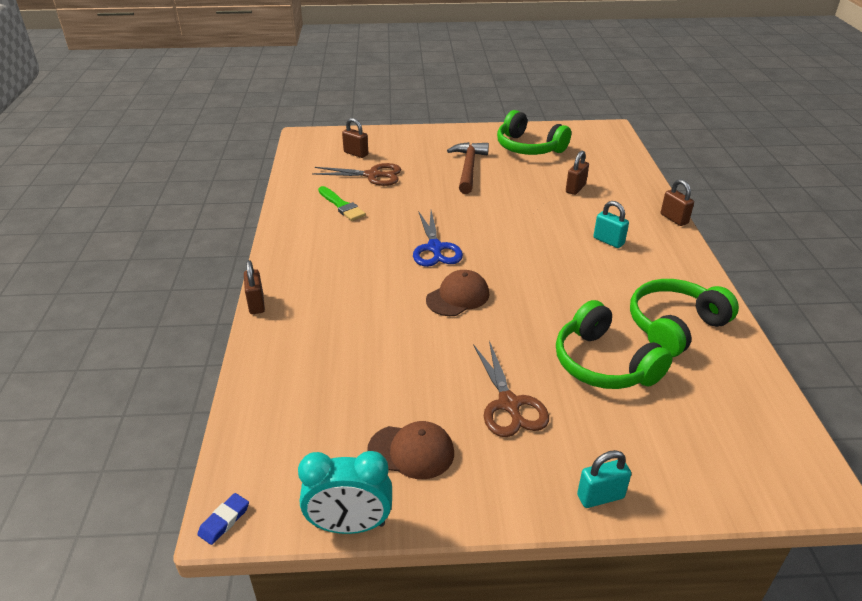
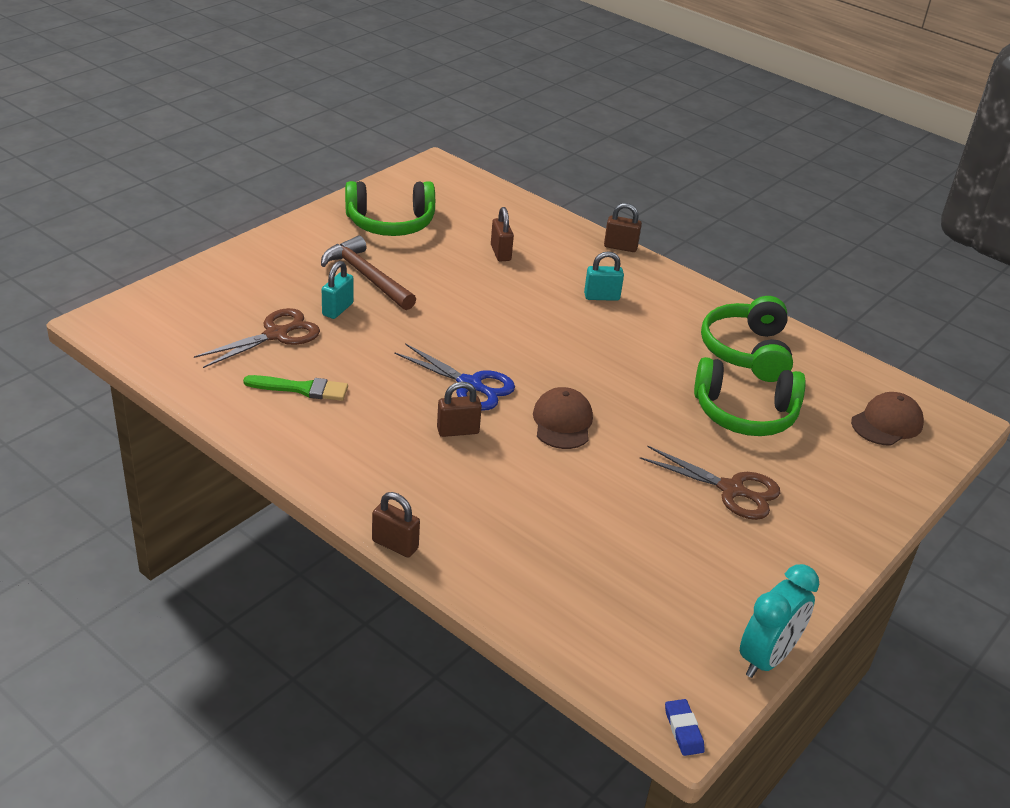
camera: 50 degrees left, 0 degrees up
(356, 153) = (210, 316): brown padlock -> brown padlock (458, 431)
(411, 451) = (724, 575): brown cap -> brown cap (887, 423)
(600, 496) = (871, 515): turquoise padlock -> turquoise padlock (337, 309)

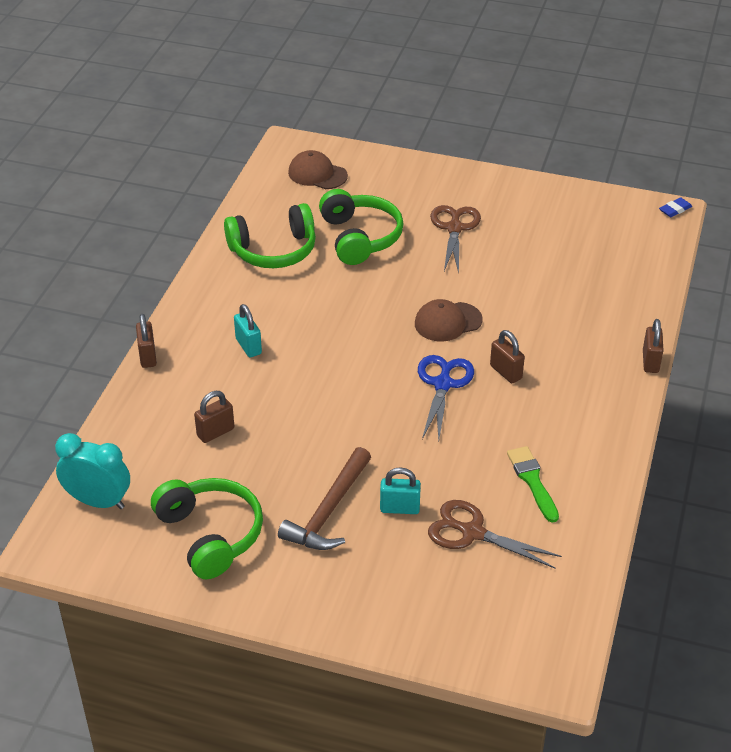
camera: 110 degrees left, 5 degrees up
(767, 658) = (594, 190): turquoise clock -> turquoise clock (98, 501)

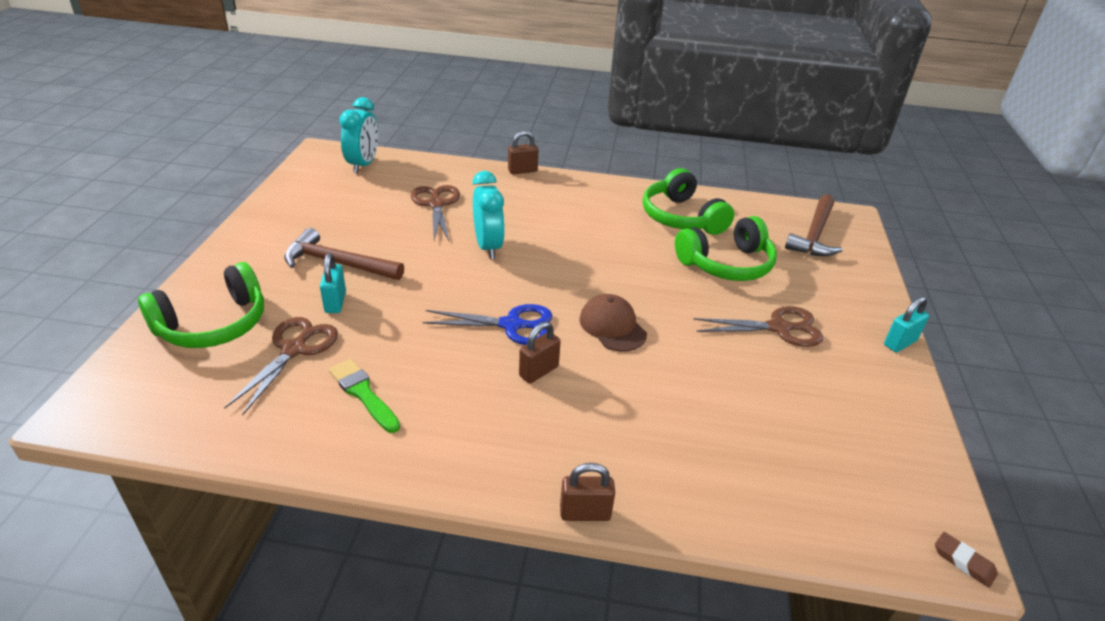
camera: 80 degrees right, 5 degrees down
(210, 534) = (321, 210): green headphones -> green headphones (213, 324)
(215, 432) = (436, 204): brown padlock -> brown scissors
(248, 346) = (545, 213): turquoise padlock -> turquoise padlock (900, 343)
(311, 393) = (488, 247): none -> turquoise clock
(317, 174) = (814, 235): brown cap -> brown hammer
(532, 481) = (363, 393): green brush -> green brush turned 105 degrees counterclockwise
(675, 209) = (963, 561): blue eraser -> brown eraser

